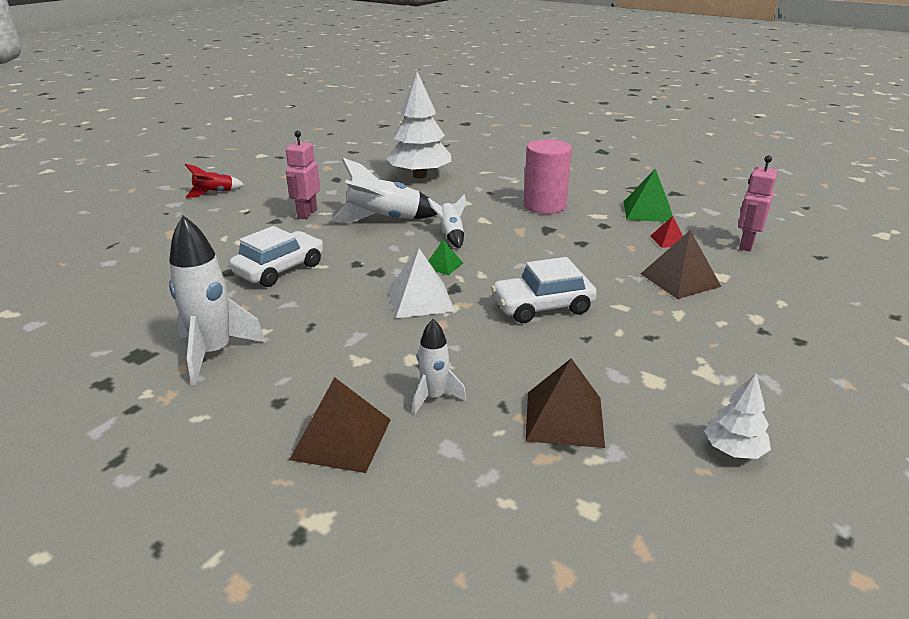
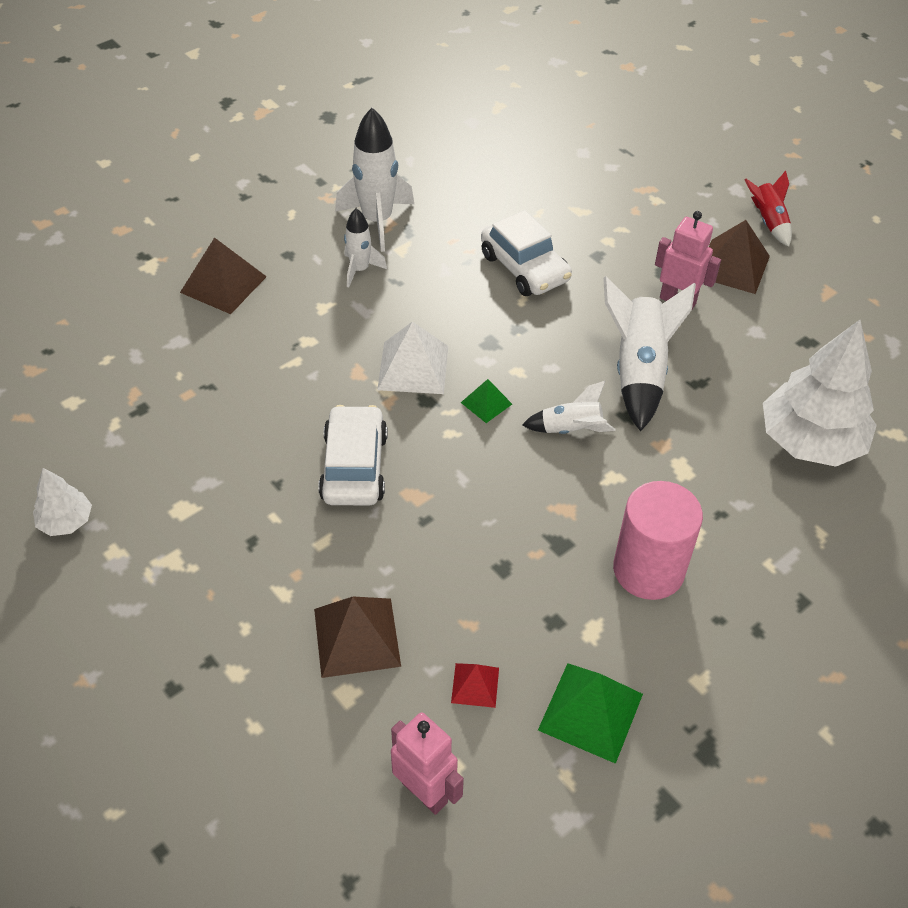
camera: 105 degrees right, 20 degrees up
(434, 397) = (244, 345): white rocket -> white rocket (360, 270)
(564, 418) = (169, 421): brown pyramid -> brown pyramid (733, 266)

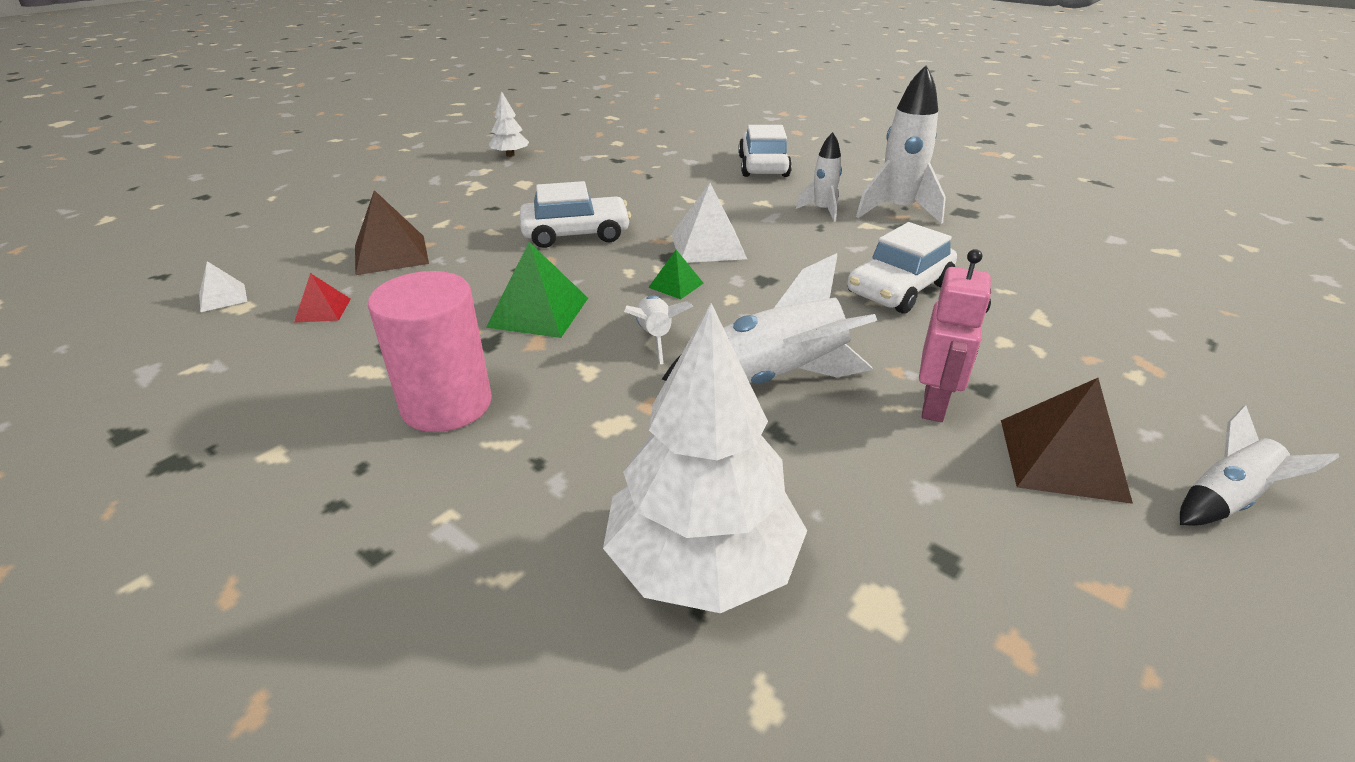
camera: 80 degrees right, 15 degrees down
(223, 284) = (763, 166): brown pyramid -> white car
(425, 792) = (223, 297): pink robot -> white pyramid
(591, 712) = (265, 376): green pyramid -> green pyramid (538, 312)
(768, 222) = (1225, 500): red rocket -> white rocket

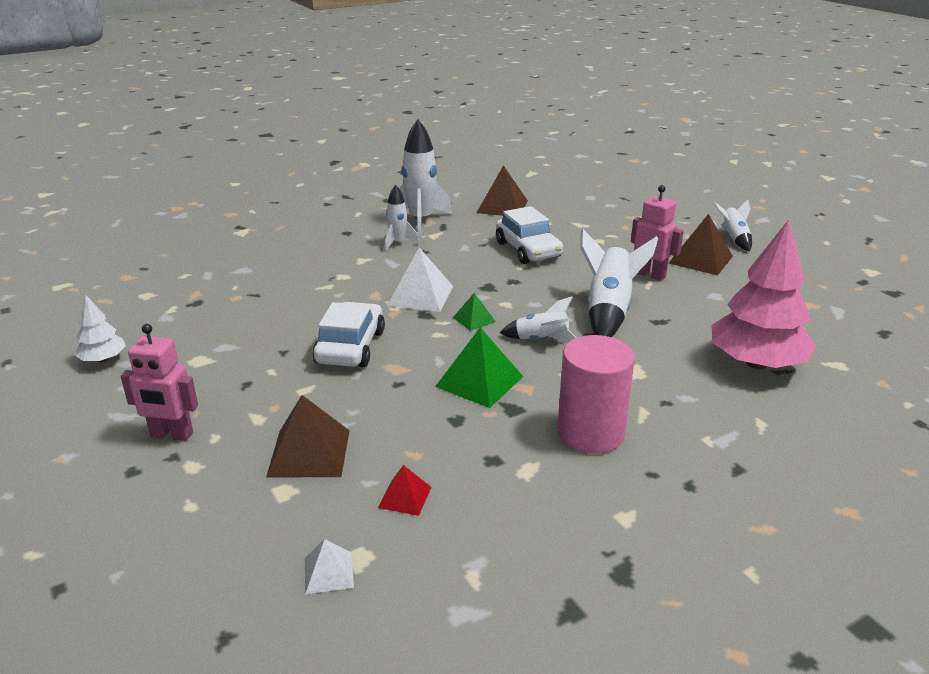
camera: 70 degrees left, 5 degrees down
(411, 200) = (171, 435): none -> pink robot
(702, 563) = (756, 363): white tree -> pink tree
(763, 166) = (291, 244): white car -> none
(1012, 249) = (502, 206): none -> brown pyramid

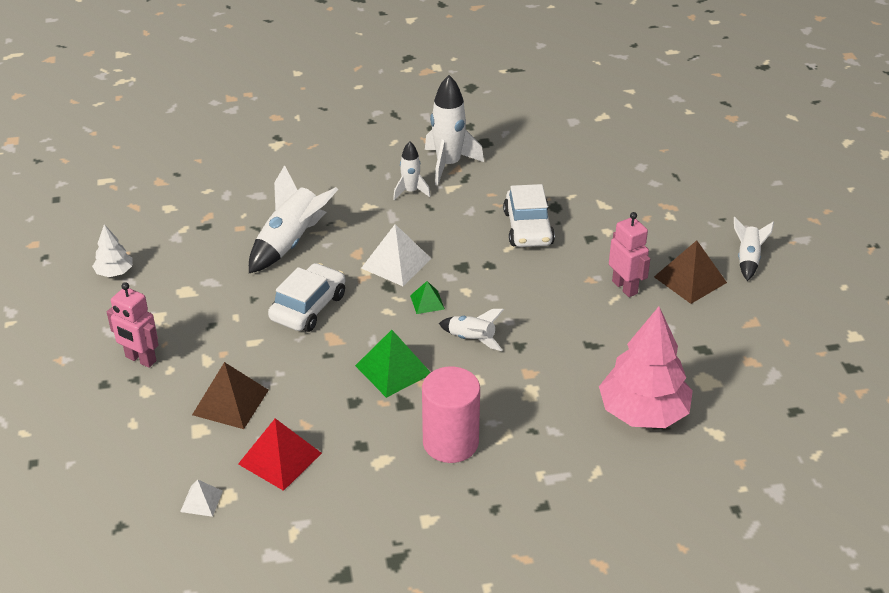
camera: 20 degrees right, 10 degrees up
(405, 497) = (280, 458): red pyramid -> red pyramid, size x1.82
(502, 206) = (540, 162): brown pyramid -> none
(609, 311) = (553, 322): white rocket -> white rocket (290, 243)

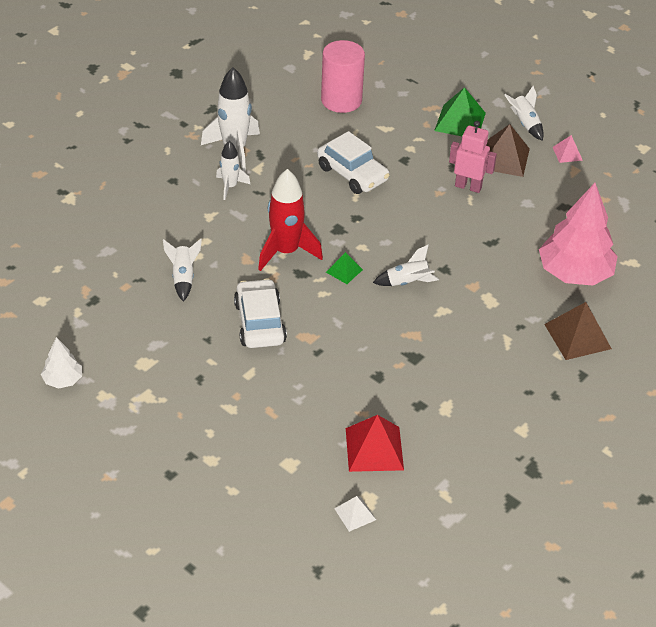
camera: 40 degrees left, 5 degrees up
(140, 359) = (176, 438): pink robot -> none
(230, 402) = (288, 429): brown pyramid -> brown pyramid (577, 336)
(290, 243) = (183, 277): white rocket -> white rocket, size x0.57
(393, 369) = (378, 336): green pyramid -> green pyramid (460, 121)
(396, 263) = (286, 252): white pyramid -> red rocket
(450, 442) = (477, 366): pink cylinder -> pink cylinder (341, 100)
(762, 304) = (567, 153): none -> pink pyramid

